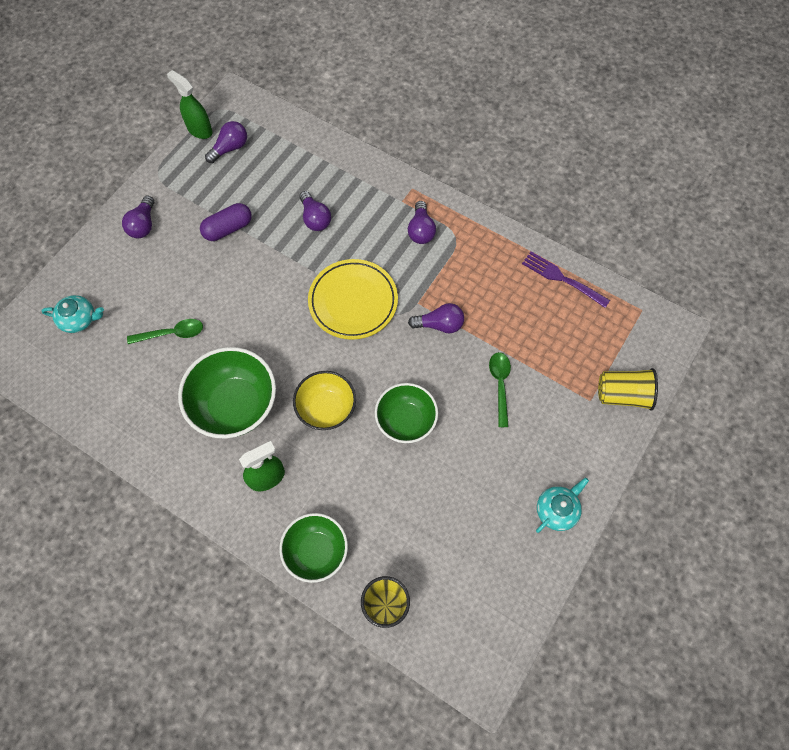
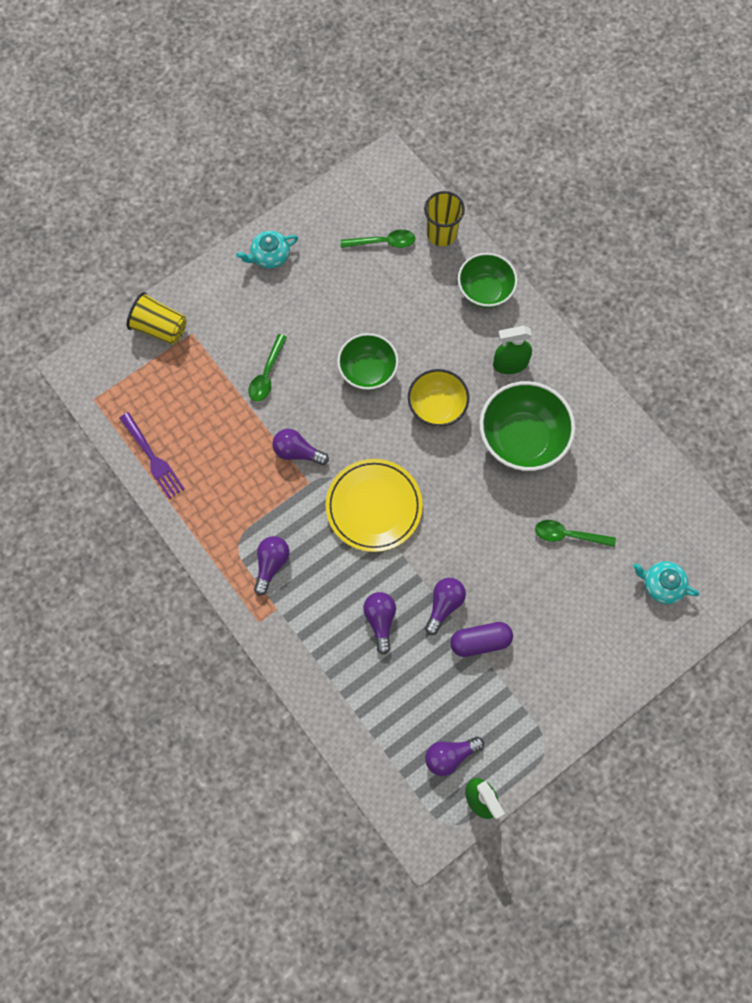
camera: 160 degrees left, 5 degrees up
(143, 225) = (574, 680): purple light bulb -> purple light bulb (444, 605)
(445, 570) = (383, 242): none -> green spoon

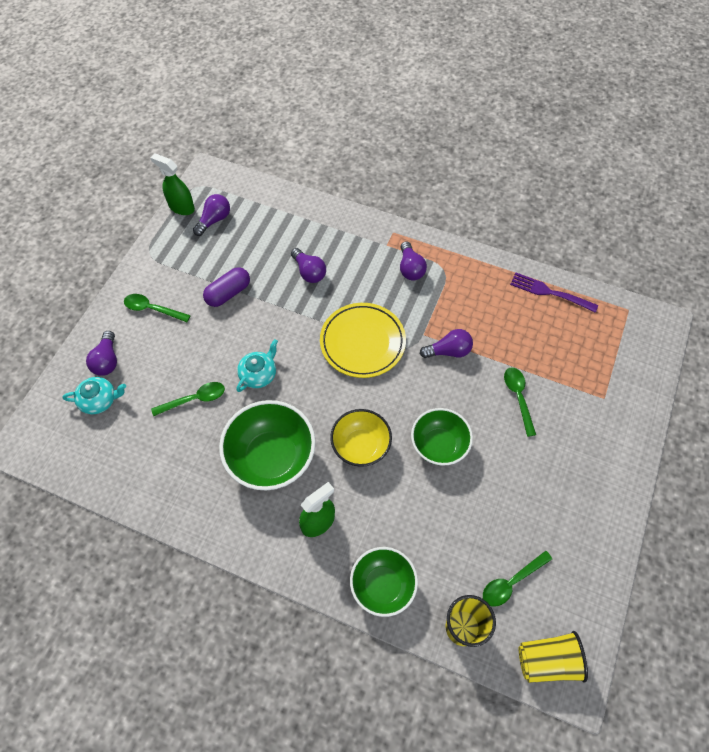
camera: 150 degrees right, 10 degrees down
(160, 328) = (631, 388): yellow cup -> yellow cup (547, 660)
(270, 256) = (600, 505): turquoise teapot -> turquoise teapot (259, 374)
(444, 605) = (268, 303): purple light bulb -> purple light bulb (107, 360)
(570, 666) = (152, 309): none -> green spoon

